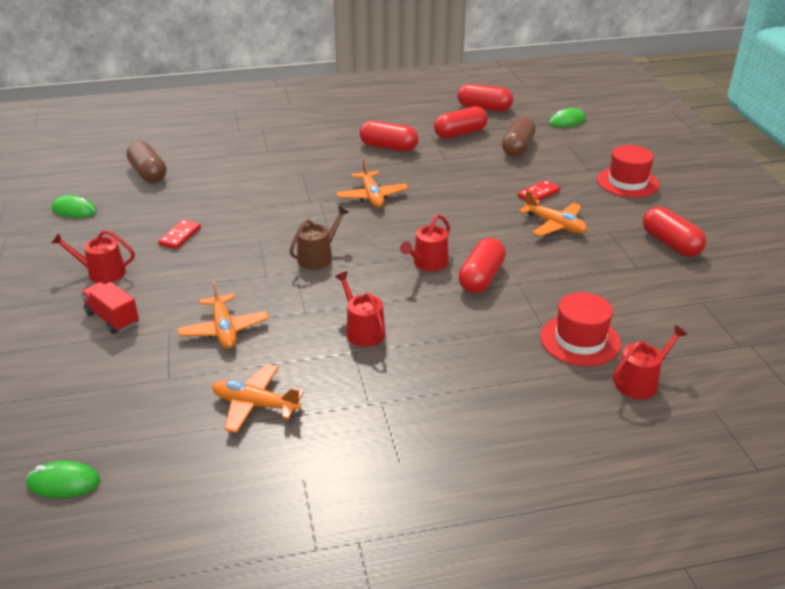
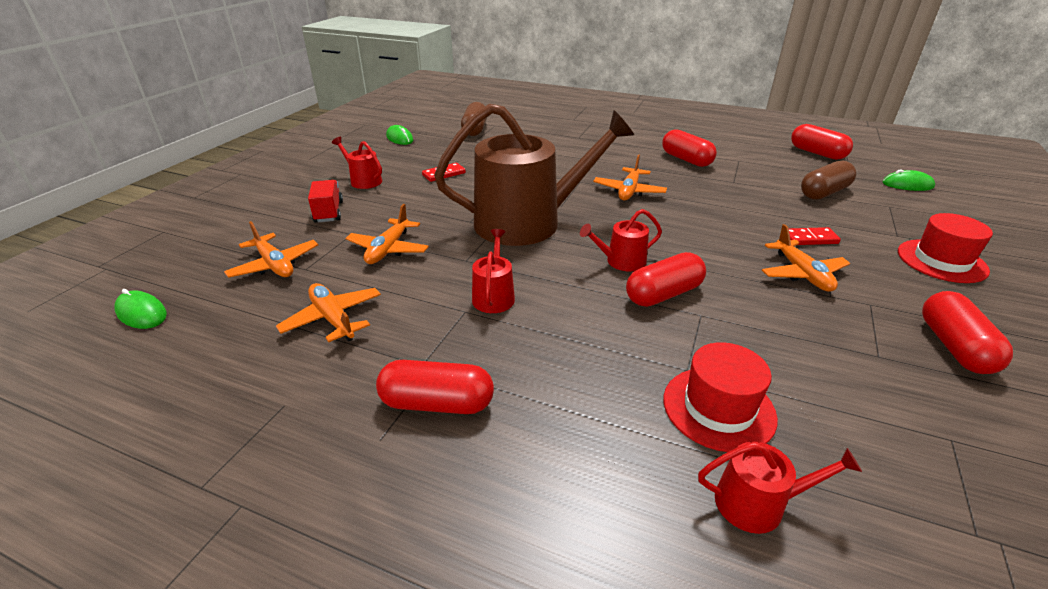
camera: 35 degrees right, 0 degrees up
(132, 387) = (274, 265): none -> orange plane
(318, 257) = (528, 222): brown watering can -> brown watering can, size x2.40
(460, 133) = (770, 166): red capsule -> red capsule (437, 403)

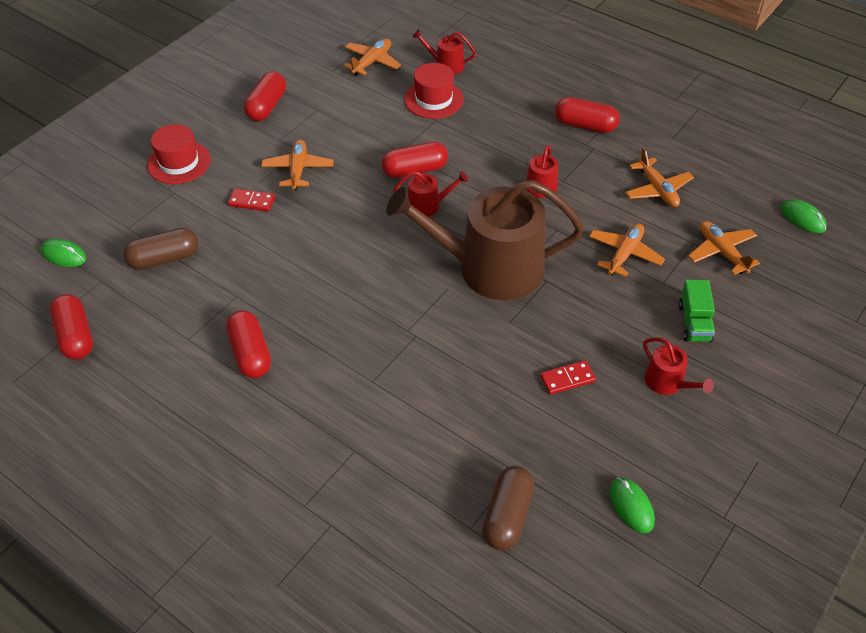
camera: 165 degrees left, 15 degrees up
(329, 212) = (694, 322): red truck -> green truck
(629, 191) = (363, 300): orange plane -> orange plane (372, 62)

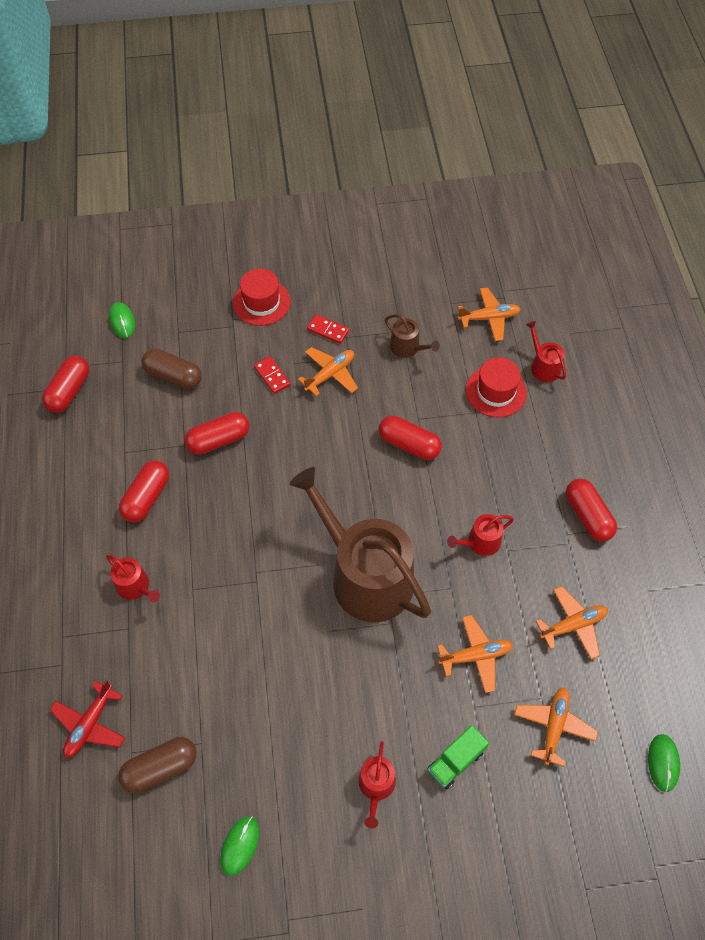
camera: 45 degrees right, 10 degrees up
(267, 106) = (369, 300): red capsule -> red capsule (218, 440)
(336, 115) = (408, 348): none -> brown watering can
(411, 541) = (90, 724): none -> red plane
(428, 205) = (383, 483): red watering can -> red watering can (135, 587)
(567, 379) = (312, 712): red domino -> red domino (328, 330)
(657, 189) = (573, 625): orange plane -> orange plane turned 135 degrees counterclockwise

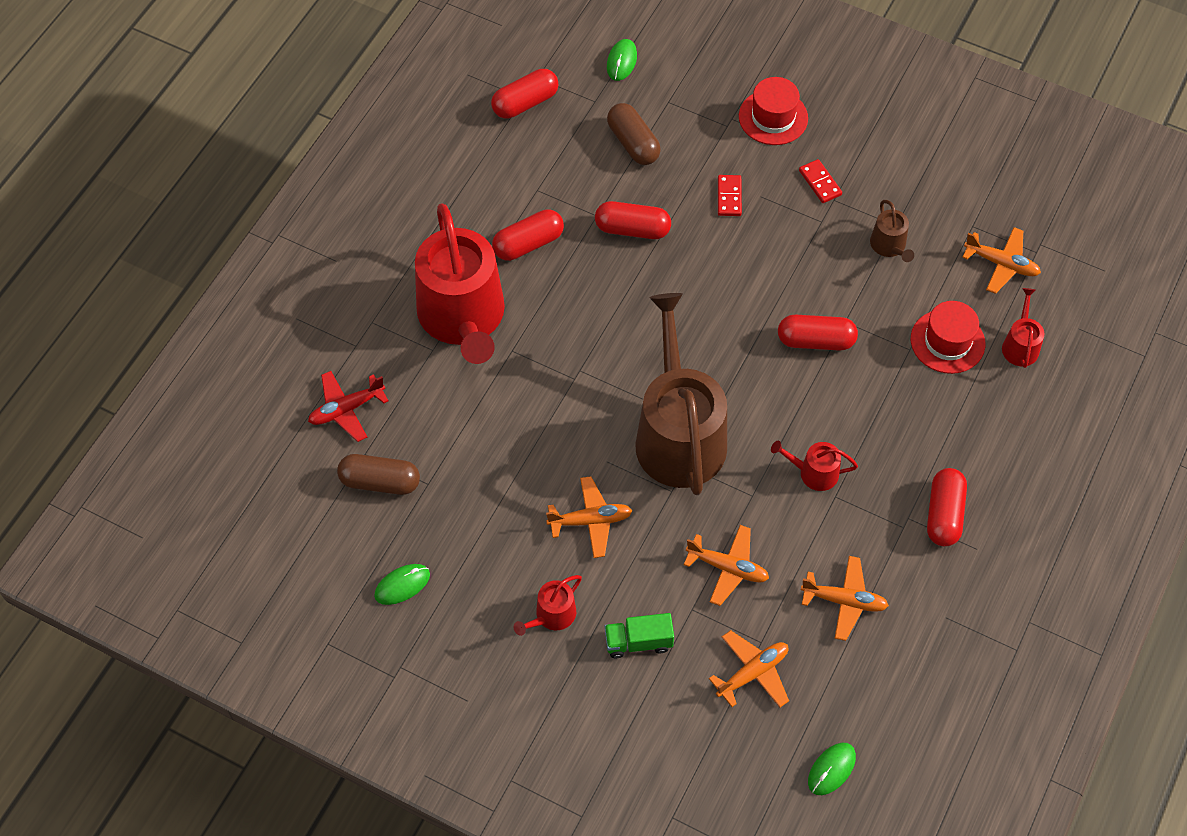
camera: 35 degrees right, 0 degrees up
(135, 587) = (463, 317): red watering can -> red watering can, size x2.40
(330, 374) = (788, 228): orange plane -> orange plane (590, 521)
(409, 444) = (816, 341): red capsule -> red capsule turned 60 degrees counterclockwise

